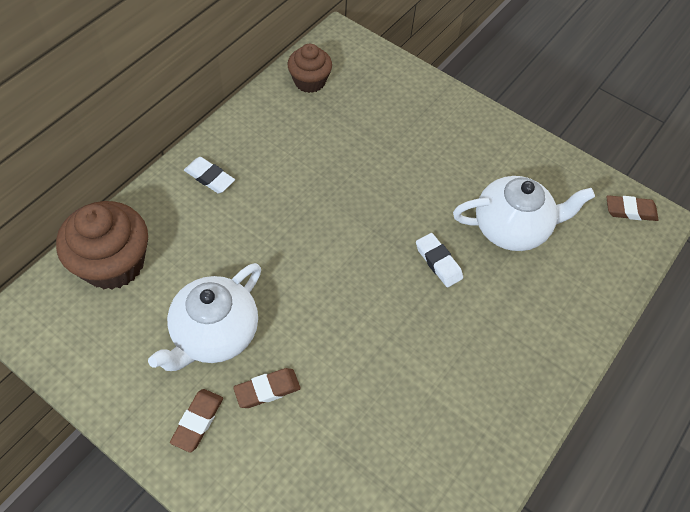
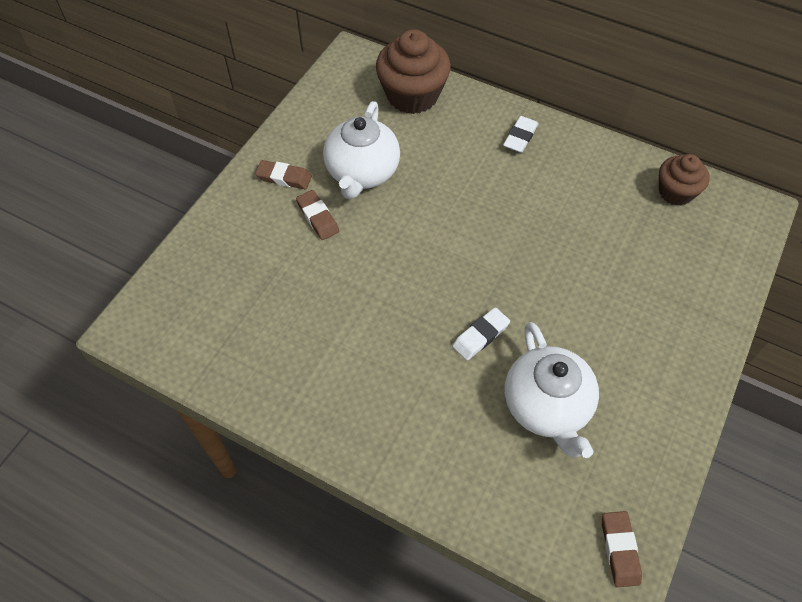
camera: 85 degrees right, 0 degrees up
(214, 334) = (362, 173): white teapot -> white teapot turned 105 degrees counterclockwise

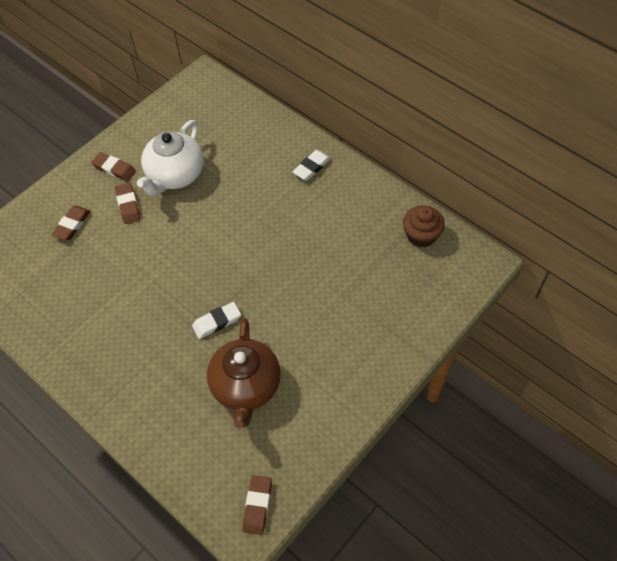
camera: 15 degrees right, 0 degrees up
(256, 253) = (72, 225): none -> brown eraser
(412, 95) = (239, 118): brown cupcake -> none
(546, 406) = (246, 386): white teapot -> brown teapot

